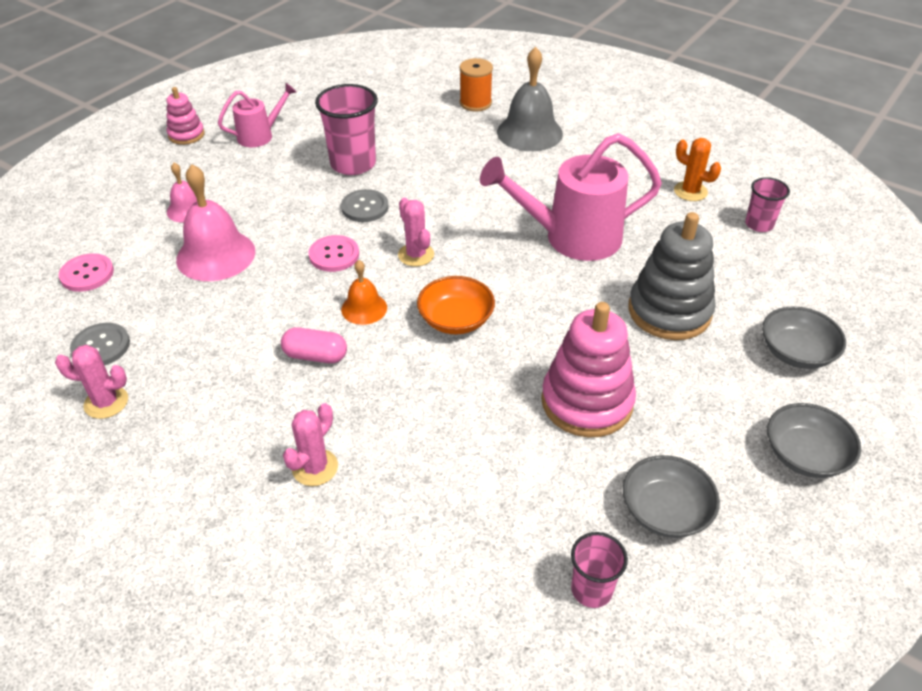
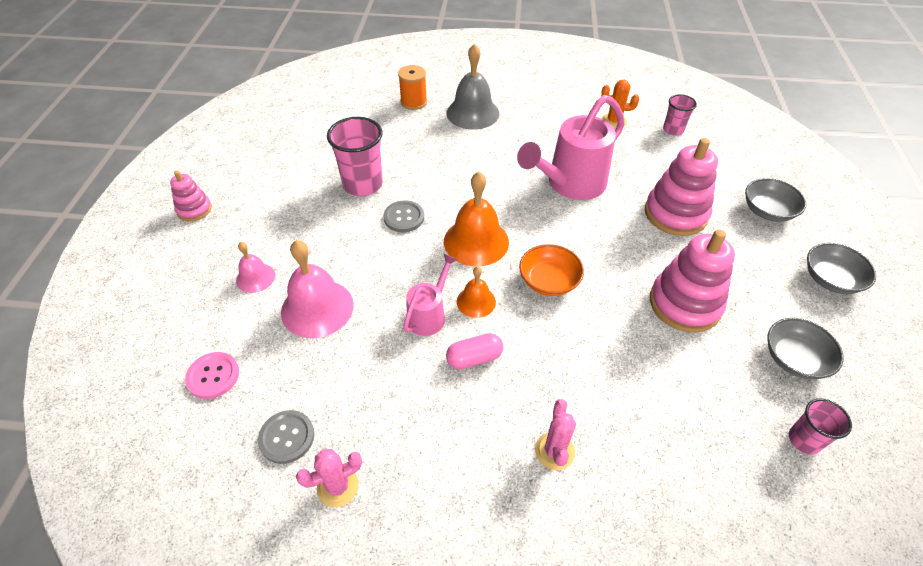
camera: 30 degrees left, 5 degrees up
(260, 135) = (263, 187): pink watering can -> pink watering can (429, 315)
(334, 255) = (414, 267): pink button -> none
(416, 255) = (476, 241): pink cactus -> orange bell
(669, 311) = (675, 214): grey stacking toy -> pink stacking toy

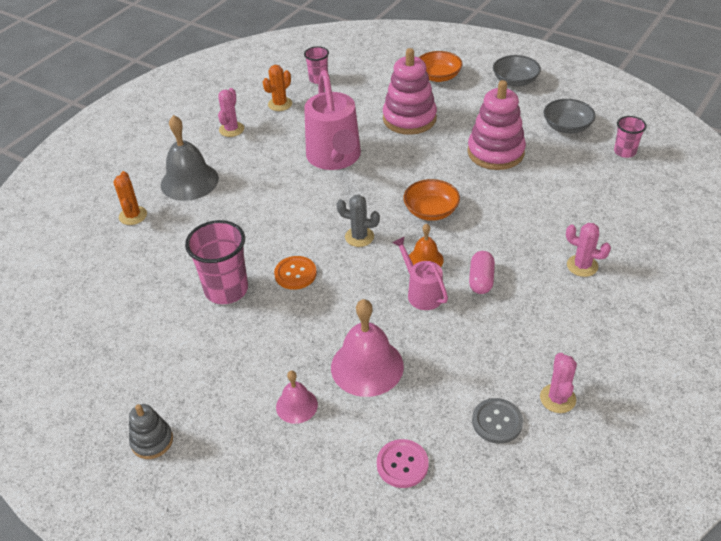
camera: 60 degrees left, 5 degrees down
(194, 209) = (152, 441): pink stacking toy -> grey stacking toy
(404, 217) = (295, 274): grey button -> orange button
(413, 102) = (133, 216): orange spool -> orange cactus
(476, 241) = (359, 237): orange bell -> grey cactus
(554, 108) = (231, 129): none -> pink cactus
(767, 211) = (438, 76): grey bowl -> orange bowl

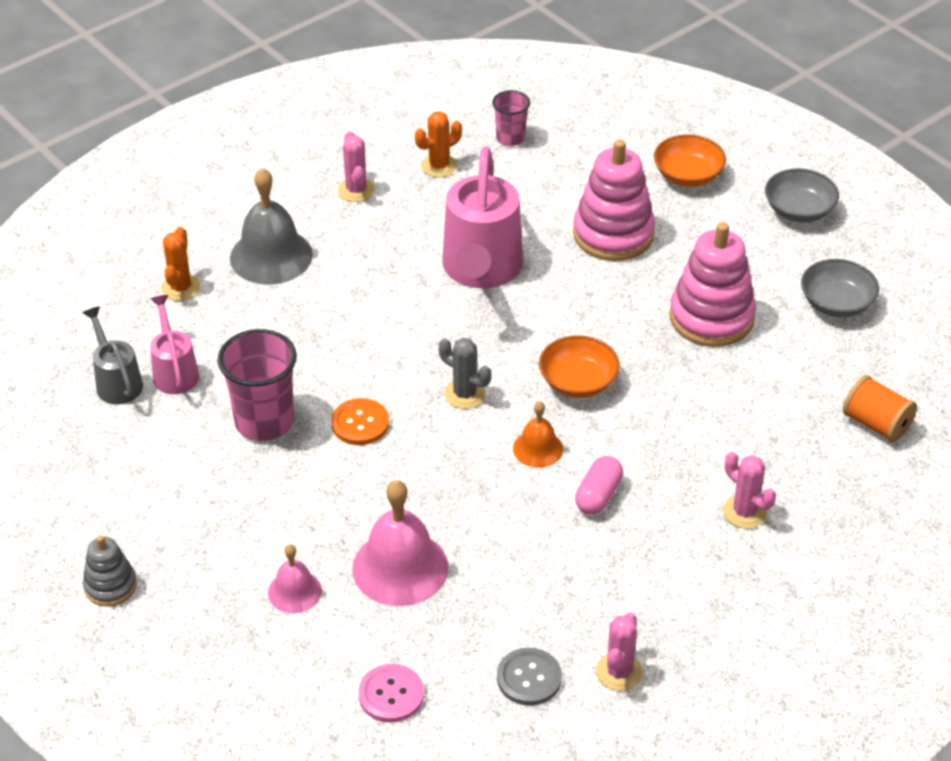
camera: 15 degrees right, 0 degrees up
(107, 289) = (117, 382): none -> grey watering can
(231, 129) = (356, 190): pink cactus -> pink cactus turned 45 degrees counterclockwise
(421, 292) = (512, 492): pink watering can -> pink watering can (174, 371)
(624, 152) = (900, 363): pink cup -> none
(632, 190) = (876, 424): none -> orange spool

